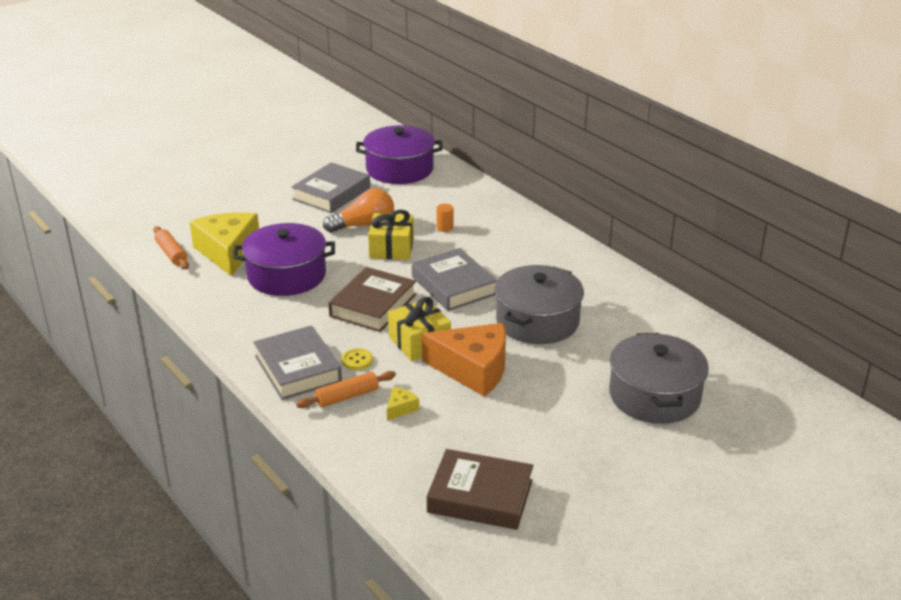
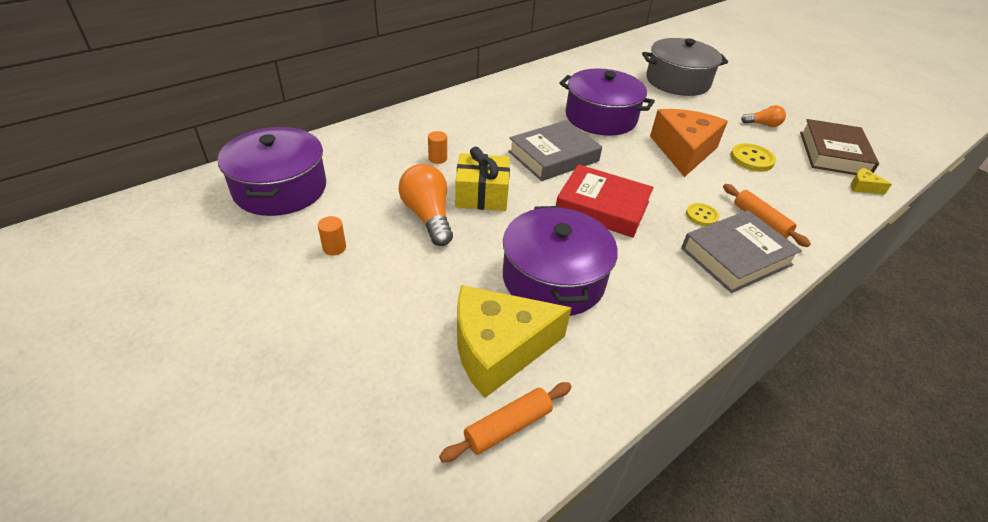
camera: 95 degrees left, 10 degrees up
(331, 193) = (334, 248): grey book -> orange cylinder
(373, 305) = (602, 207): brown book -> red book
(401, 408) = (758, 189): yellow cheese -> yellow cheese (863, 187)
(419, 342) = (655, 178): yellow gift -> none
(461, 418) = (752, 159): none -> yellow button
(537, 321) = (600, 117): grey pot -> purple pot
(547, 449) = (763, 124): none -> orange light bulb

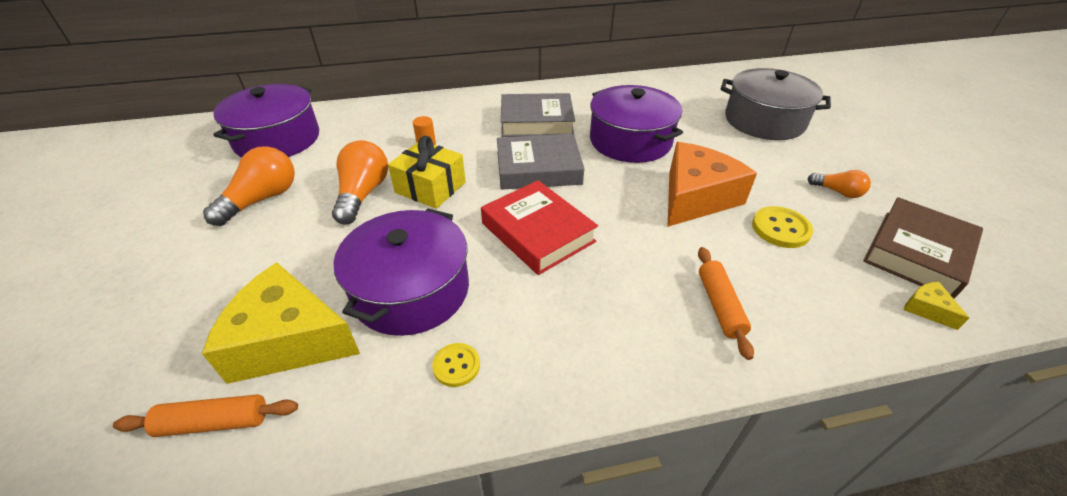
camera: 30 degrees right, 0 degrees up
(334, 248) = (262, 199): orange cylinder -> orange light bulb
(701, 216) = (645, 276): yellow button -> yellow button (456, 366)
(736, 256) = (642, 338): grey book -> grey book (536, 122)

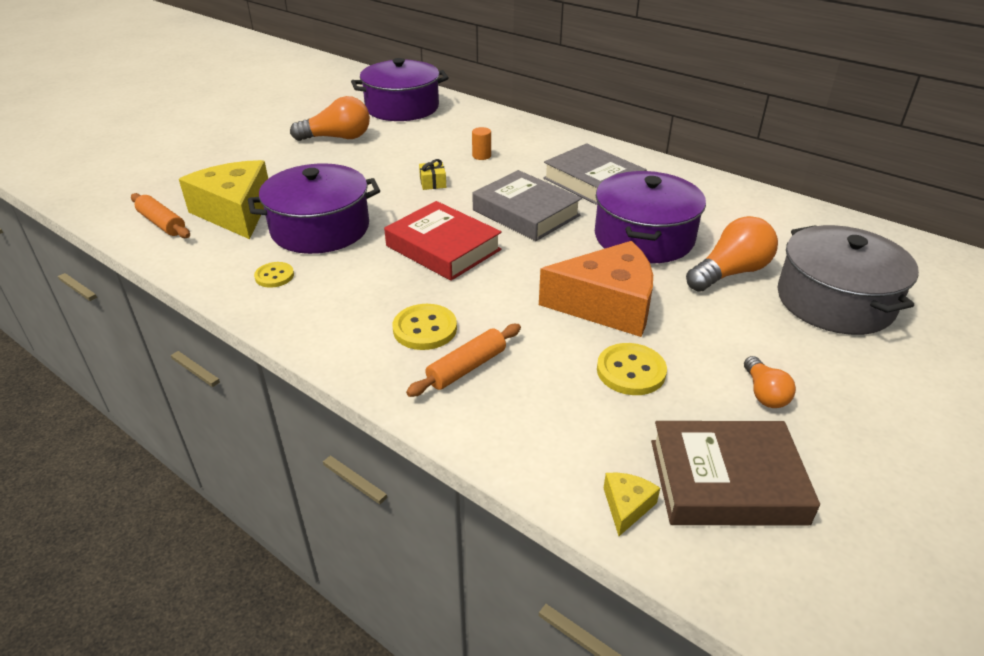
camera: 50 degrees right, 5 degrees down
(363, 194) = (389, 164): orange light bulb -> orange light bulb (730, 273)
(430, 187) = (433, 183): yellow gift -> yellow gift, size x0.50
(537, 232) = (443, 248): red book -> red book turned 60 degrees counterclockwise
(646, 302) = (425, 329): none -> yellow button

